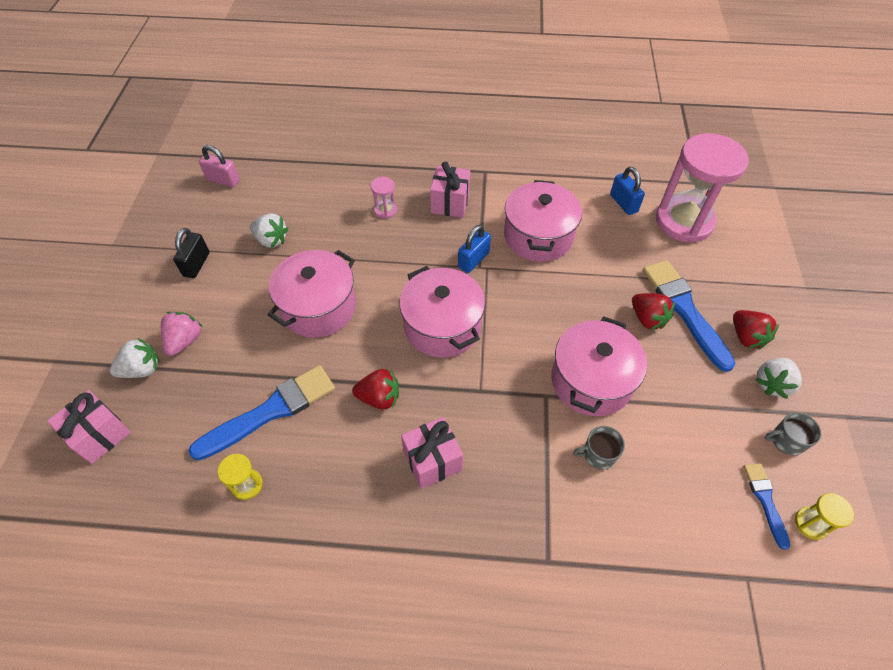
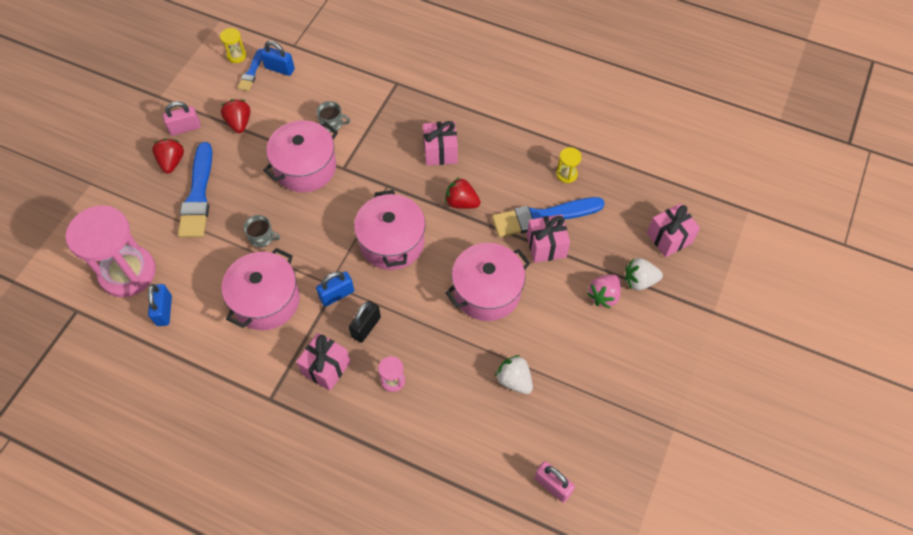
camera: 160 degrees left, 5 degrees up
(196, 264) = (589, 374): black padlock -> black padlock (366, 327)
(260, 376) = (546, 246): none -> pink gift
(647, 319) = (231, 197): red strawberry -> red strawberry (239, 123)
(732, 522) = (279, 69): none -> blue padlock
(772, 384) = (185, 128): white strawberry -> pink padlock
(786, 440) = (209, 95): grey mug -> grey mug (262, 237)

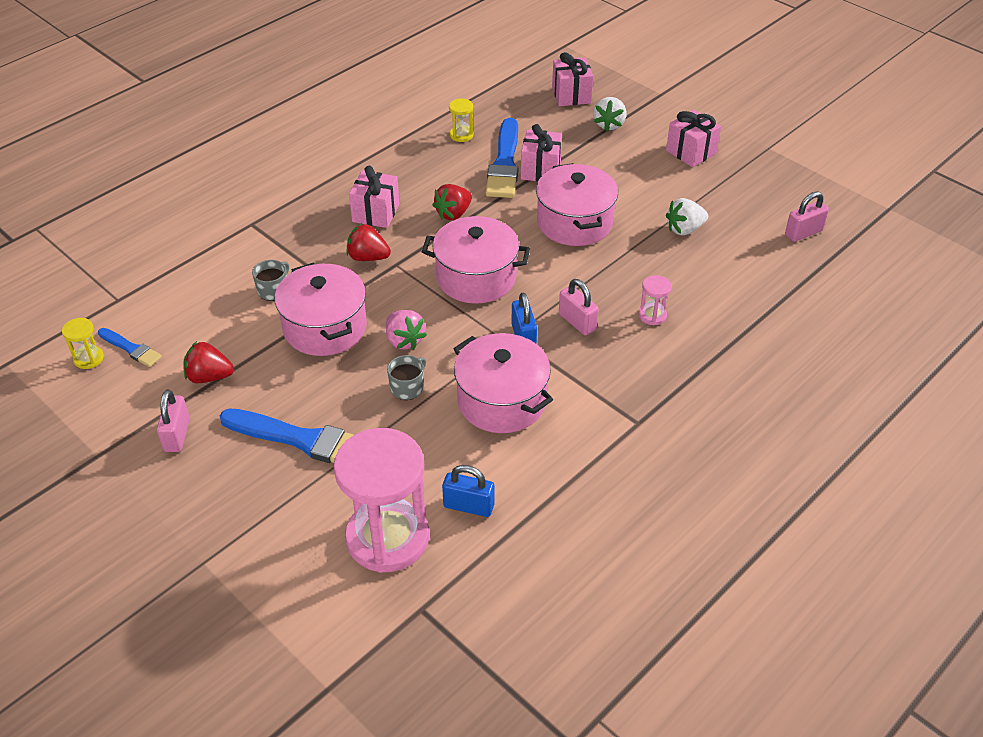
camera: 70 degrees left, 15 degrees down
(172, 162) = (227, 459): red strawberry -> red strawberry (368, 257)
(279, 69) = (147, 320): blue padlock -> none
(326, 368) = (615, 365): pink gift -> pink gift (691, 152)
(366, 327) = (577, 322): black padlock -> pink padlock
(604, 296) = (615, 149): pink strawberry -> pink strawberry (404, 340)

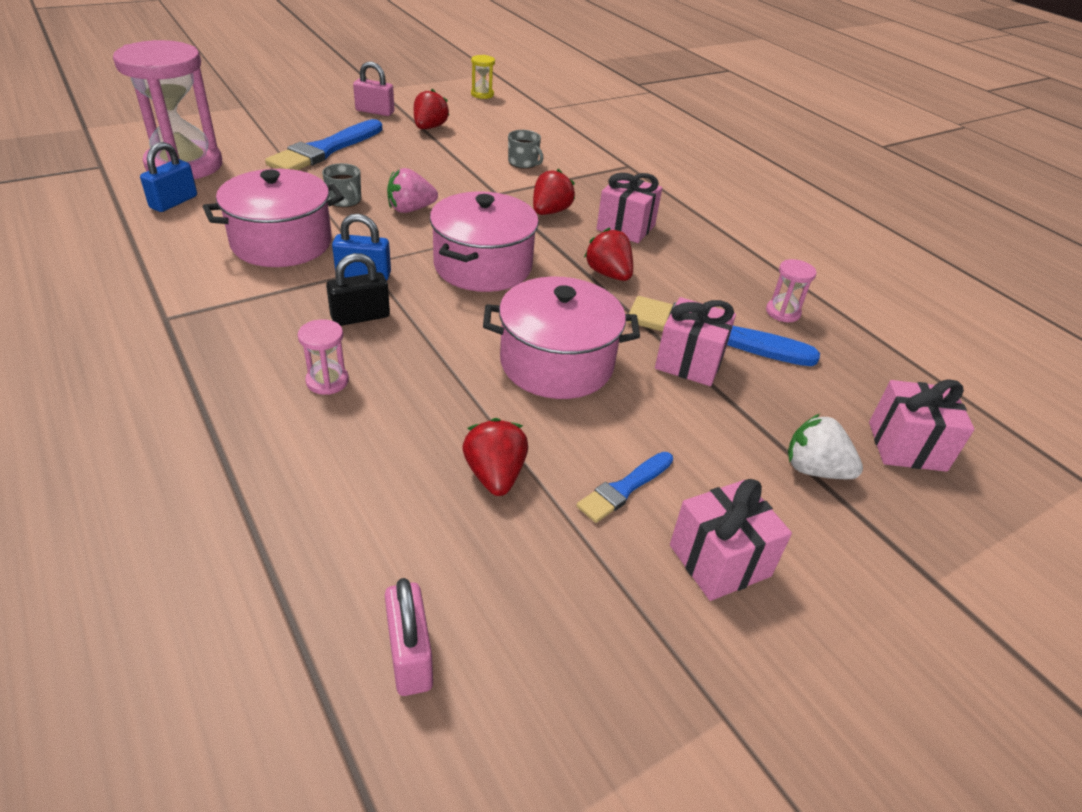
camera: 100 degrees right, 5 degrees down
(131, 349) = (483, 107): blue brush -> blue brush (624, 489)
(325, 327) = (456, 177): pink pot -> none
(461, 135) = (783, 312): yellow hourglass -> pink hourglass
(577, 322) = (360, 317): pink padlock -> black padlock
(684, 229) = (495, 475): white strawberry -> red strawberry

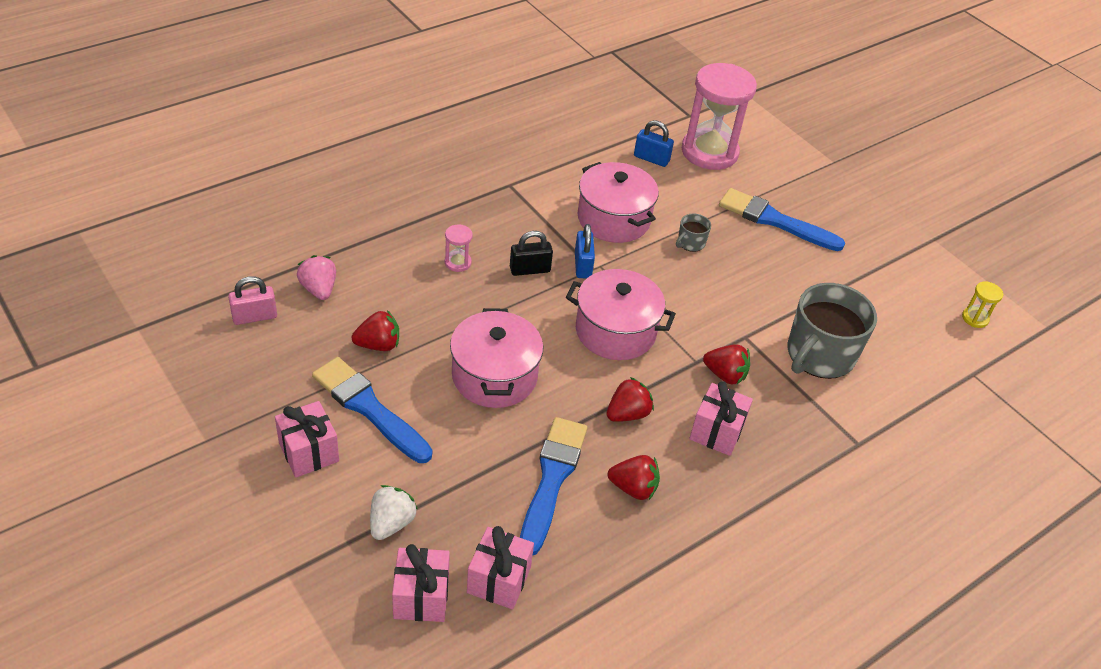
camera: 85 degrees right, 5 degrees up
(360, 317) = (530, 269): black padlock -> black padlock turned 75 degrees counterclockwise
(375, 111) = (875, 242): pink padlock -> none
(410, 209) = (691, 282): pink strawberry -> pink strawberry (319, 289)
(429, 127) = (861, 282): red strawberry -> red strawberry (633, 488)
(523, 163) = (819, 355): grey mug -> grey mug, size x2.28
(624, 489) = (368, 408): blue brush -> blue brush, size x1.90
(689, 362) = (510, 459): pink gift -> pink gift (499, 580)
(783, 312) = (599, 543): pink hourglass -> none

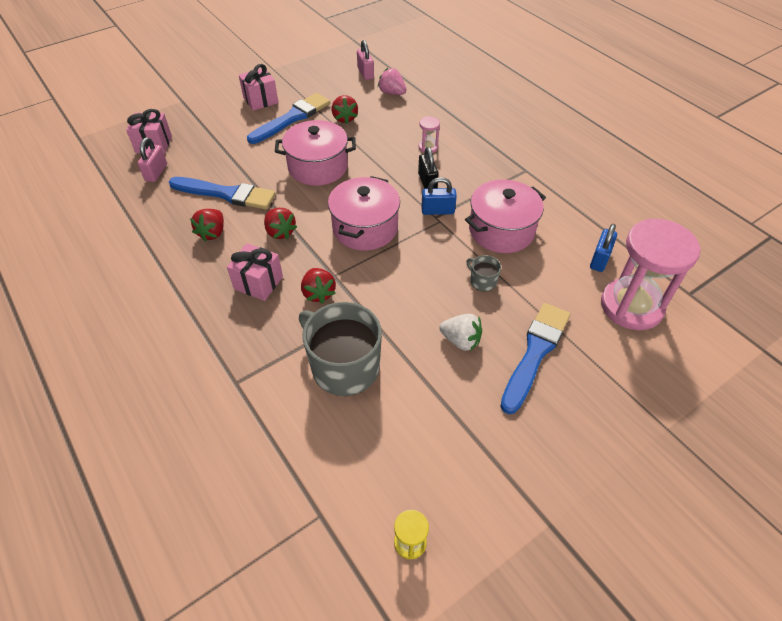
camera: 95 degrees right, 5 degrees up
(319, 289) = (392, 93): pink strawberry -> pink strawberry turned 120 degrees counterclockwise
(391, 523) = (206, 131): white strawberry -> white strawberry (461, 340)
(499, 580) = (156, 172): pink gift -> pink padlock
(725, 375) = (318, 293): red strawberry -> red strawberry turned 45 degrees counterclockwise

